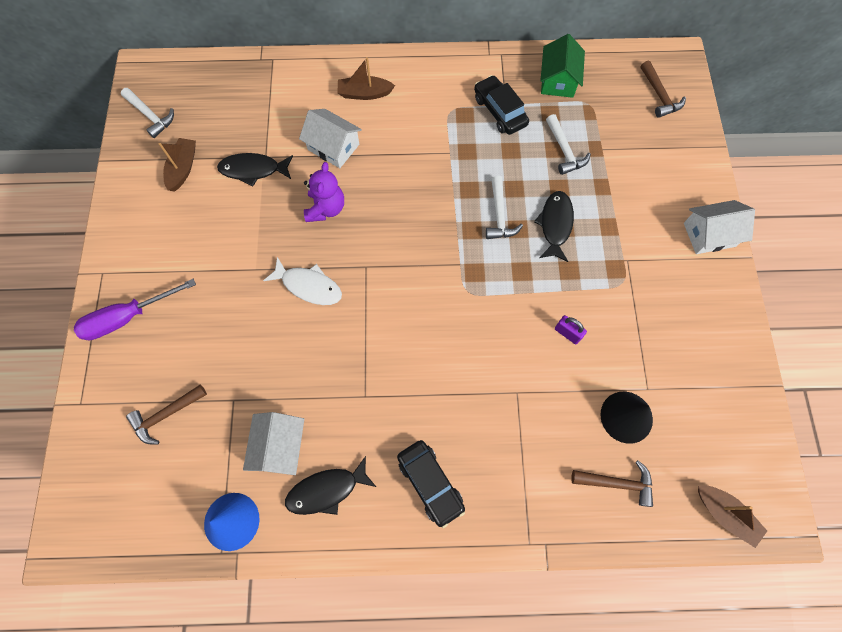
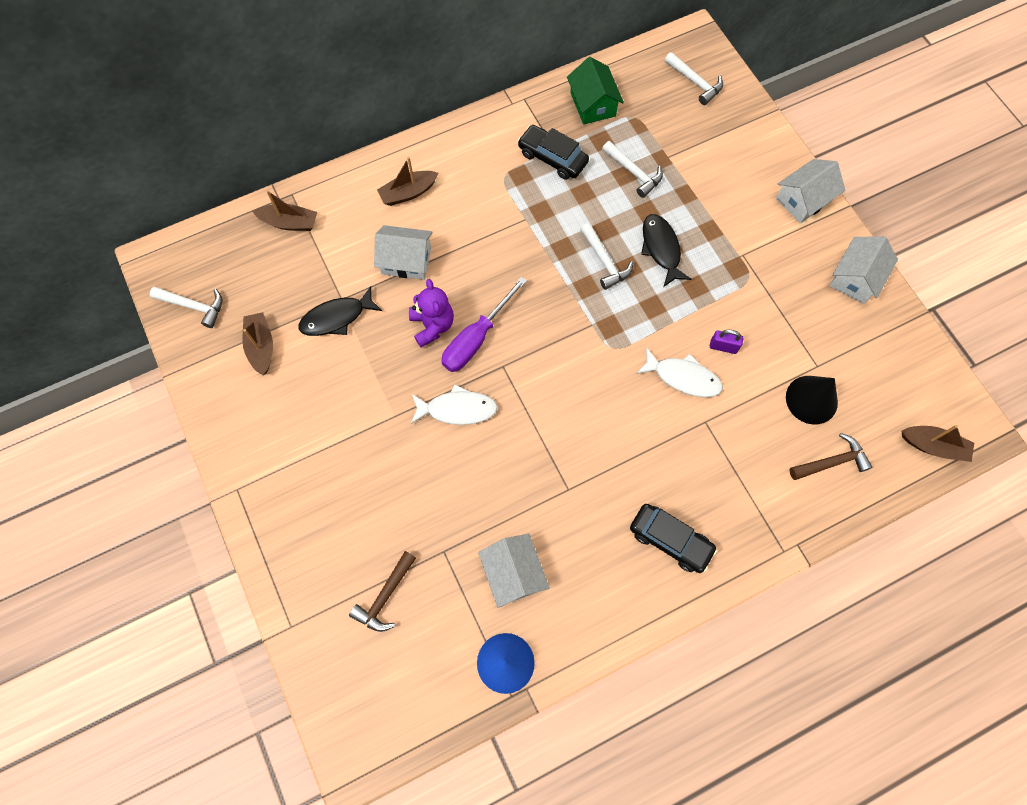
camera: 25 degrees left, 0 degrees up
(127, 317) = (290, 521): purple screwdriver -> purple screwdriver (476, 338)
(258, 81) = (290, 223): none -> brown boat
(327, 490) = (579, 591): black fish -> none
(517, 344) = (683, 377): none -> white fish
(659, 95) = (695, 82): brown hammer -> white hammer
(725, 325) = (855, 278): none -> white house

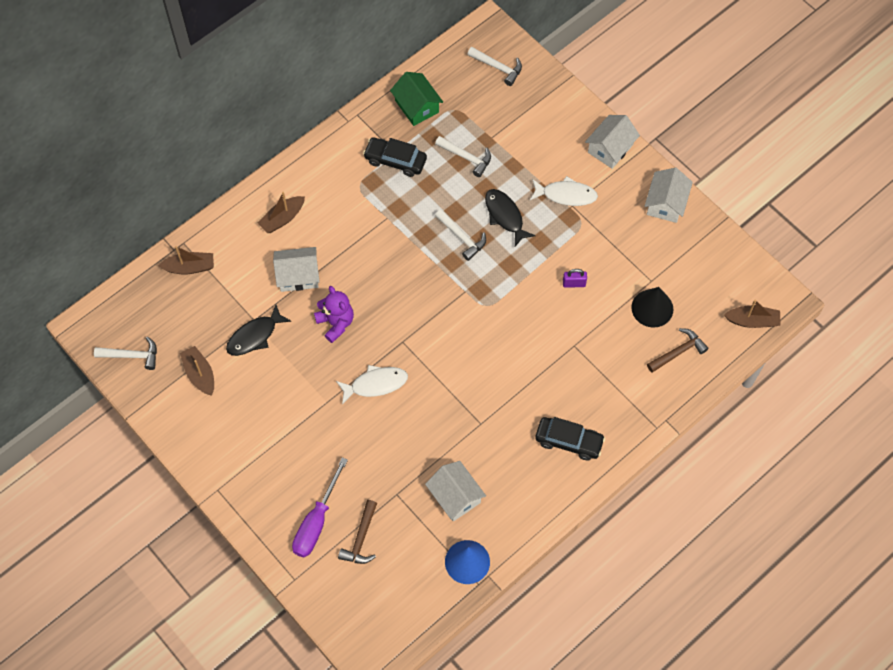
camera: 15 degrees left, 5 degrees down
(476, 338) = (374, 325): purple screwdriver -> purple screwdriver (316, 521)
(683, 377) = (548, 315): white fish -> white fish (566, 195)

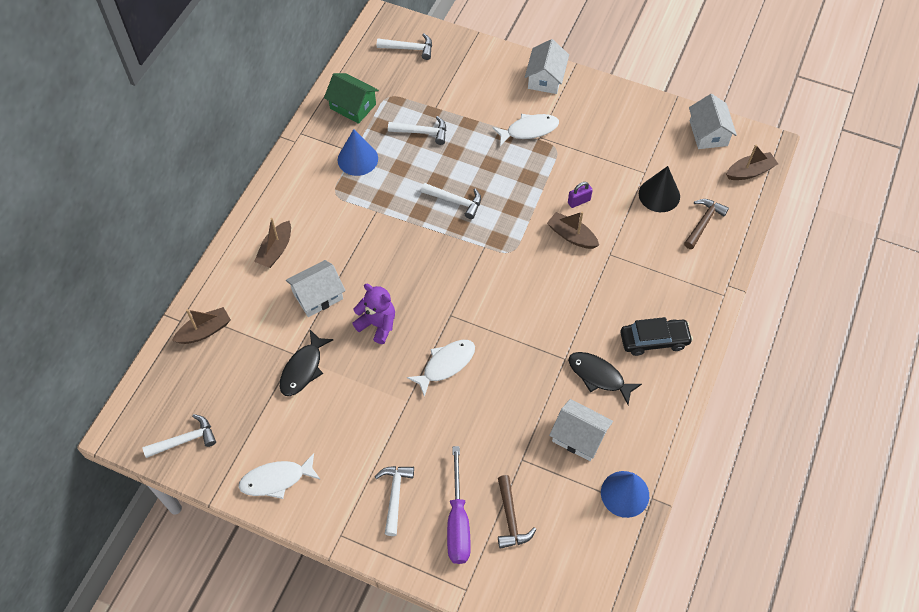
camera: 25 degrees left, 5 degrees down
(188, 421) = (276, 479): none -> white fish
(200, 374) = (265, 429): brown boat -> brown boat (571, 236)
(276, 477) = (395, 495): none -> white hammer
(395, 160) = (357, 159): black car -> blue cone
(505, 216) = (485, 168): black fish -> black fish (599, 376)
(666, 203) = (619, 104): white house -> white house (708, 133)

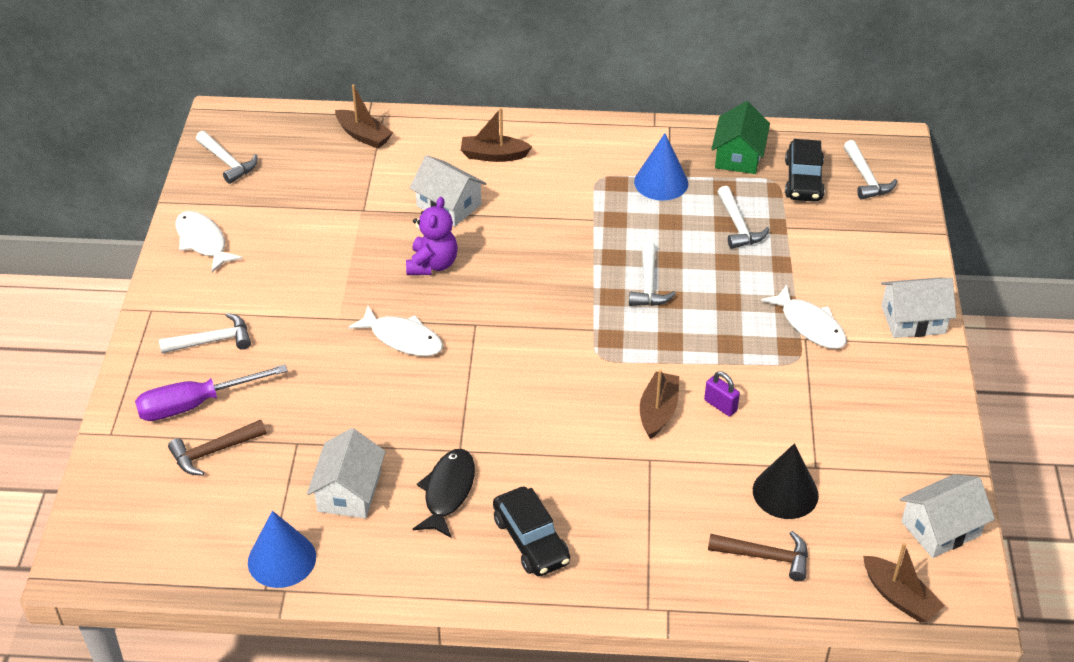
camera: 70 degrees right, 15 degrees down
(303, 369) = (347, 222): black fish -> none
(395, 81) = (803, 180): none -> black car

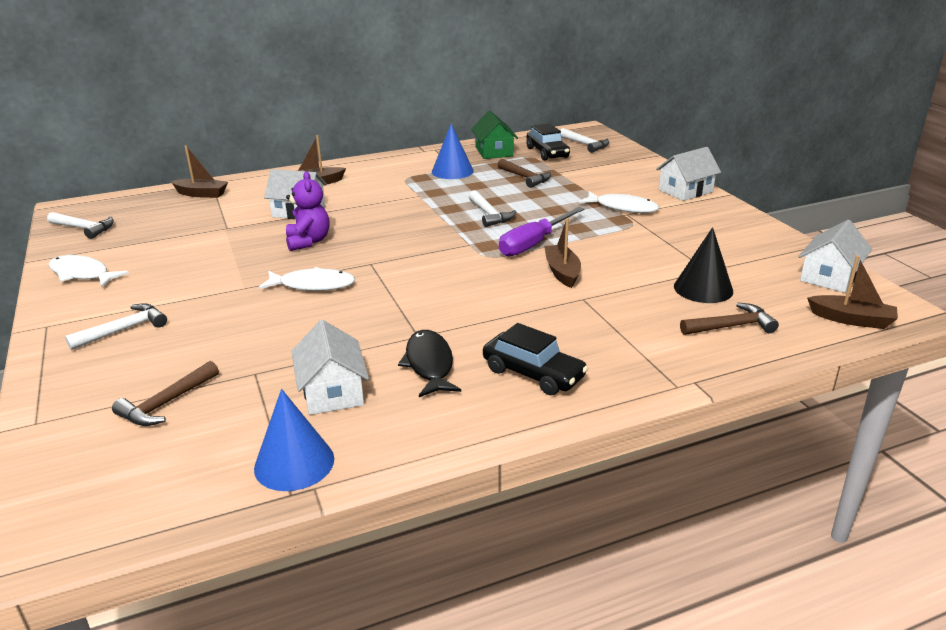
camera: 25 degrees left, 15 degrees down
(195, 404) = (127, 375): purple screwdriver -> purple screwdriver (534, 244)
(720, 405) = (605, 258): purple padlock -> none
(738, 226) = (525, 178): white hammer -> brown hammer

